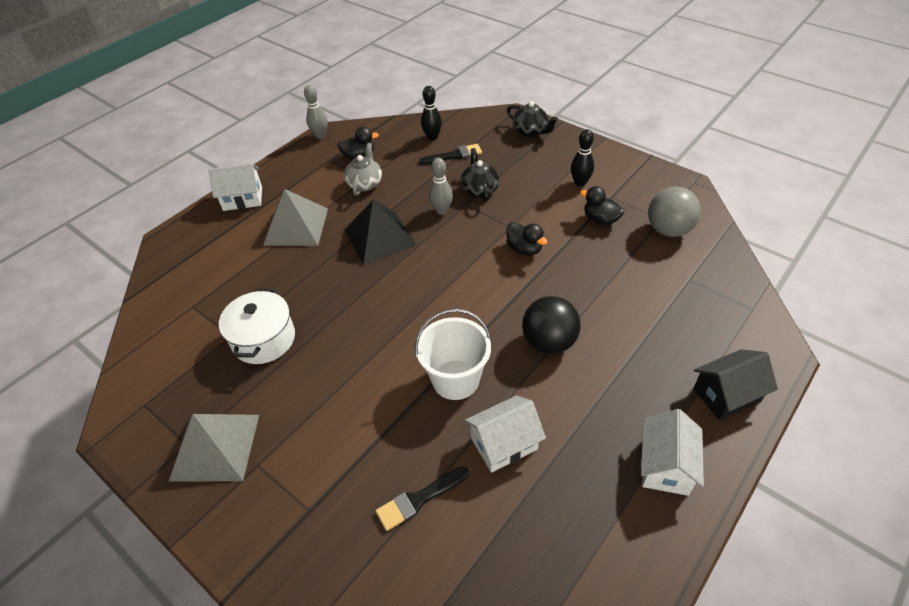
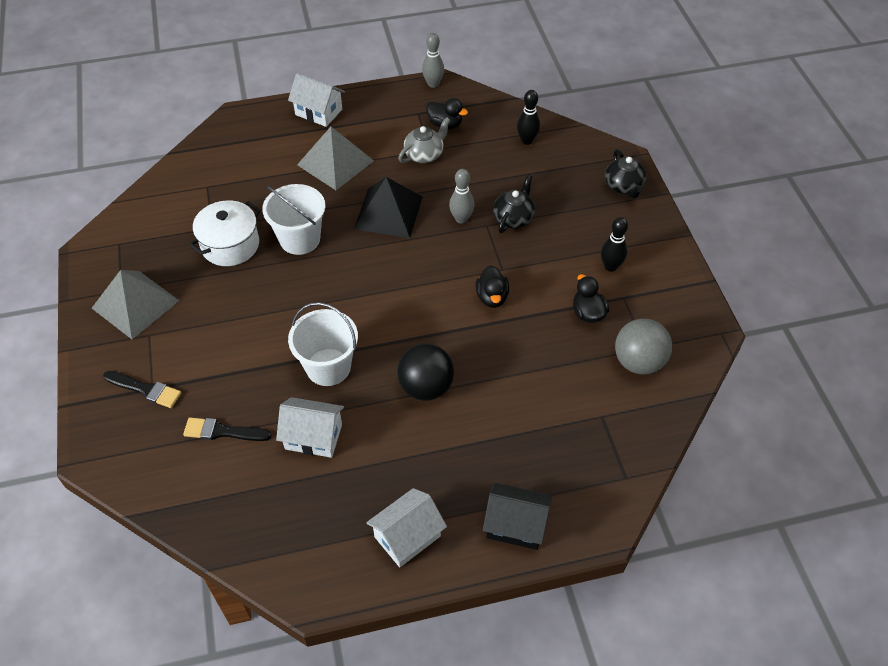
camera: 35 degrees right, 5 degrees up
(324, 298) = (300, 239): none -> white bucket
(454, 155) = (527, 171): black brush -> black brush (145, 390)

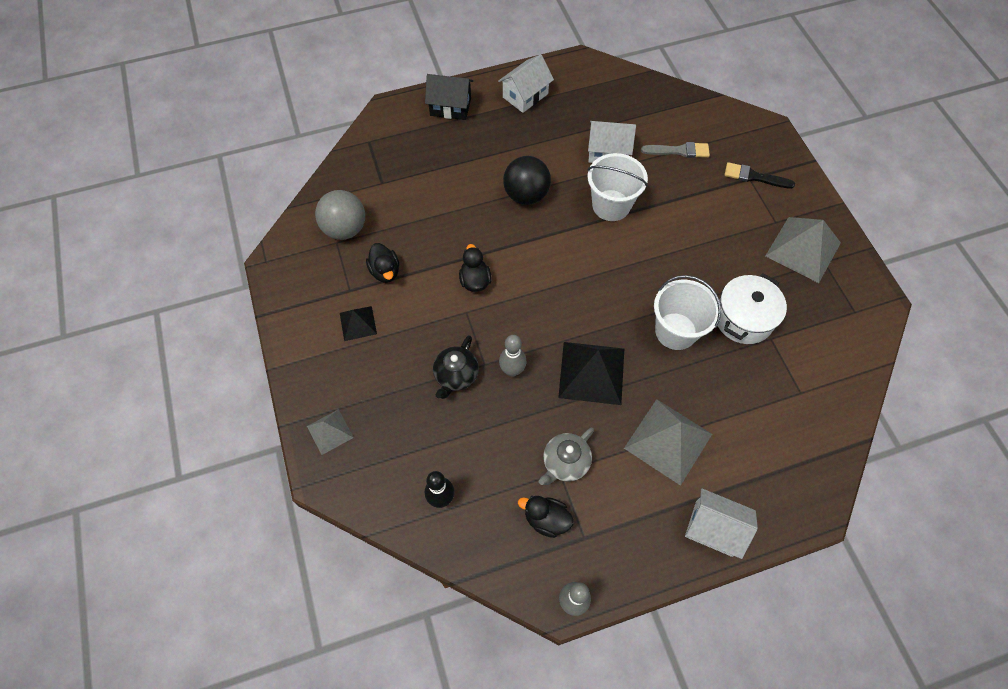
camera: 175 degrees right, 10 degrees up
(222, 431) = (679, 151): black brush -> grey brush
(610, 266) = (358, 323): black bowling pin -> black pyramid
(623, 186) = (330, 431): black teapot -> grey pyramid

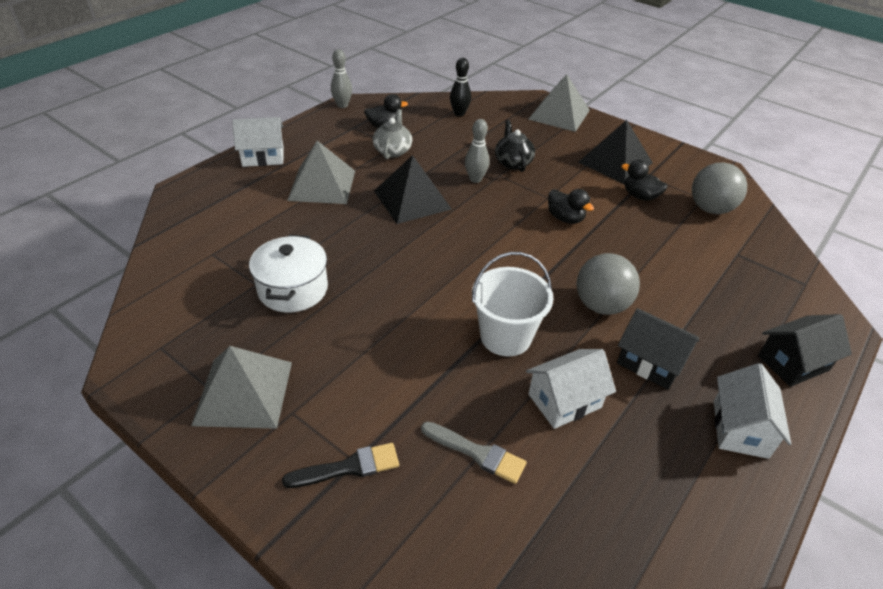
camera: 145 degrees right, 20 degrees down
(330, 431) = (559, 114): grey pyramid -> grey pyramid, size x1.83
(358, 323) = (615, 162): black pyramid -> black pyramid, size x1.83
(526, 195) = (601, 305): black ball -> grey ball
(535, 147) = (650, 362): none -> black house
(675, 331) = (357, 253): white bucket -> none
(679, 151) = (477, 453): grey brush -> grey brush turned 120 degrees counterclockwise

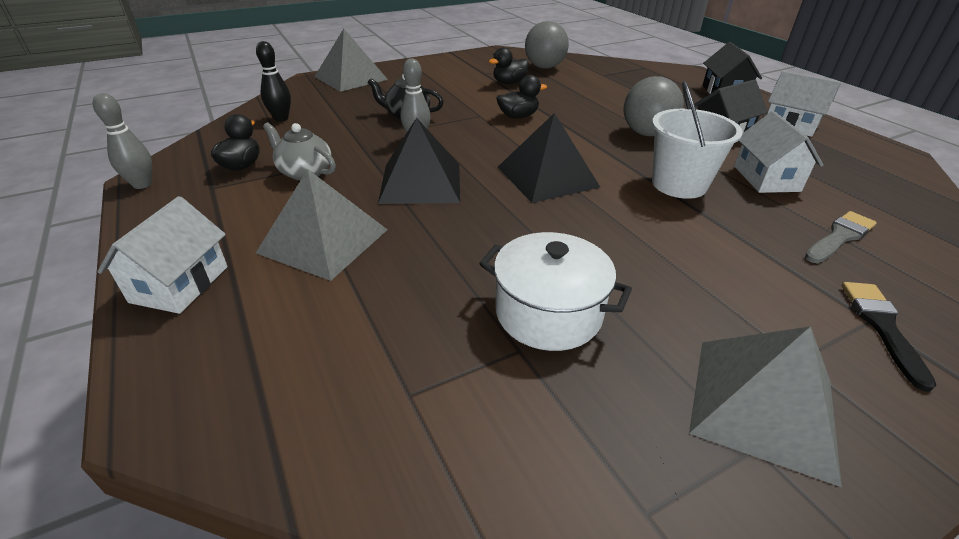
camera: 65 degrees left, 5 degrees down
(615, 162) = (453, 78): black pyramid -> black pyramid (547, 176)

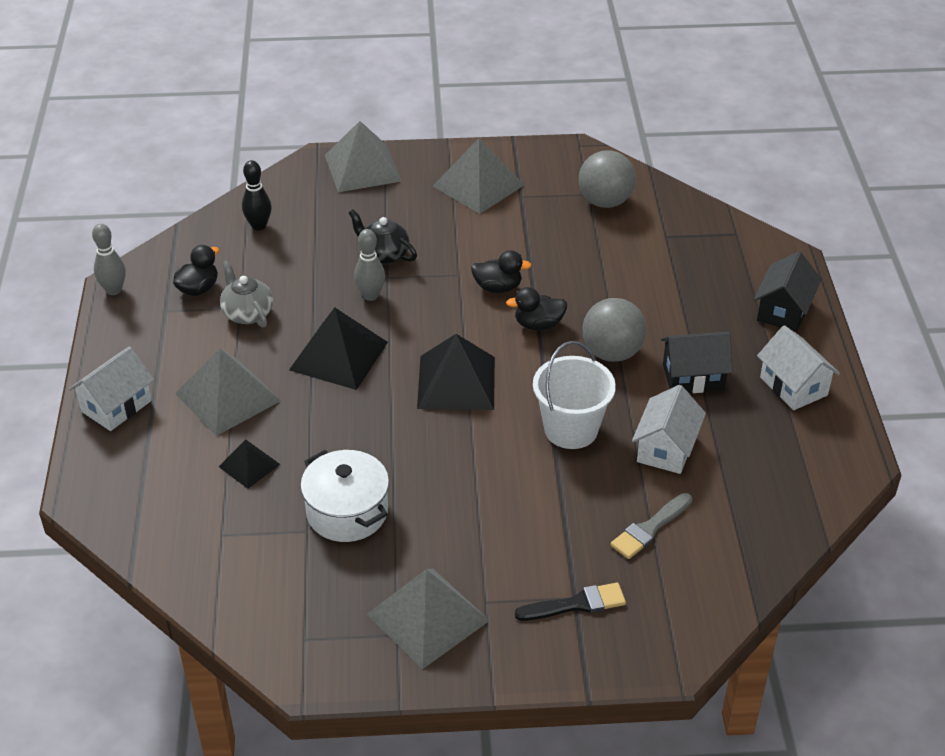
camera: 25 degrees right, 5 degrees up
(392, 299) = (249, 465): none -> black pyramid
(448, 73) = (478, 185): none -> grey pyramid
(509, 83) = (536, 223): black duck -> black duck (538, 324)
(840, 237) = (649, 528): grey brush -> grey brush turned 150 degrees clockwise
(882, 327) = (576, 604): black brush -> black brush turned 45 degrees clockwise

